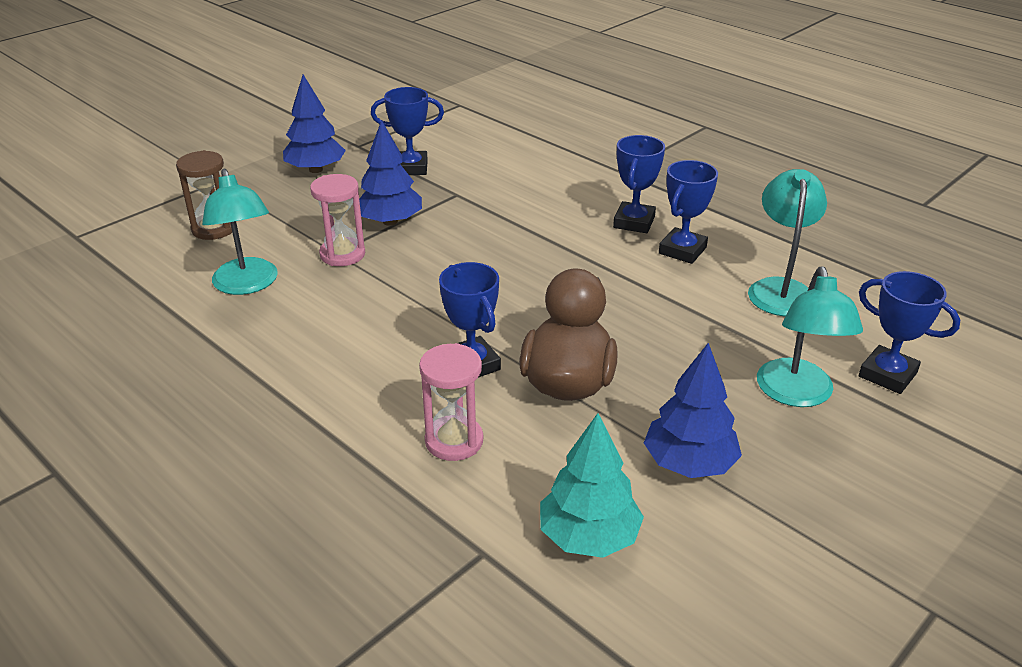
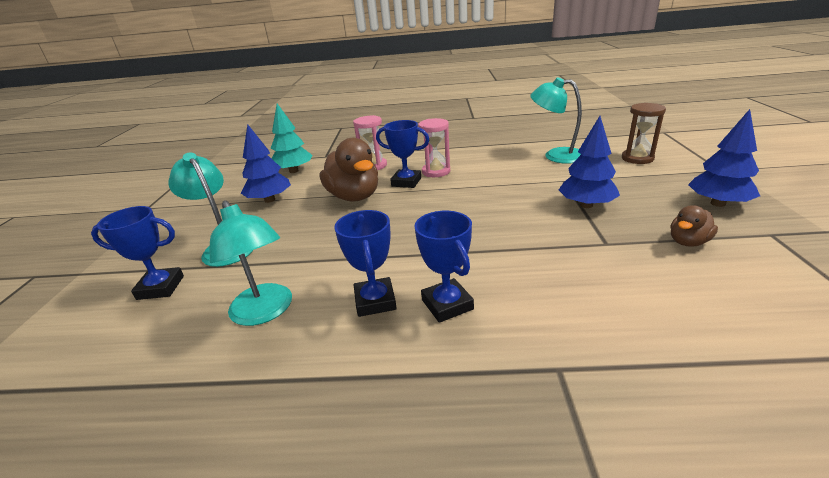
camera: 140 degrees right, 5 degrees down
(342, 254) = (558, 181): pink hourglass -> pink hourglass (436, 171)
(411, 168) = (688, 242): blue trophy -> brown duck

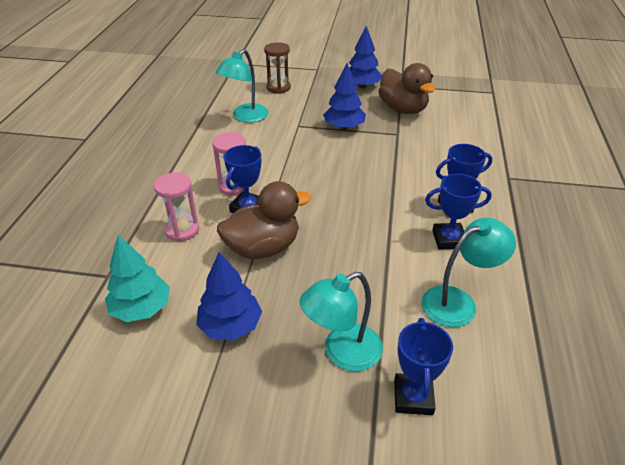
camera: 85 degrees left, 10 degrees up
(688, 242) = (403, 109): brown duck -> brown duck, size x1.95

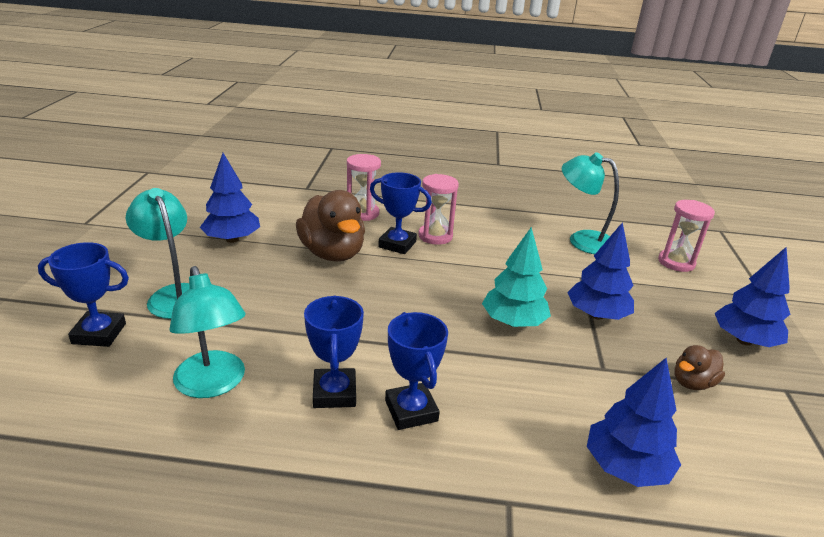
camera: 85 degrees right, 10 degrees down
(141, 309) = (265, 203): turquoise tree -> turquoise tree (513, 322)
(278, 88) = (676, 262): brown hourglass -> pink hourglass
(403, 109) = (692, 383): brown duck -> brown duck, size x0.51
(472, 140) = (626, 467): none -> blue tree

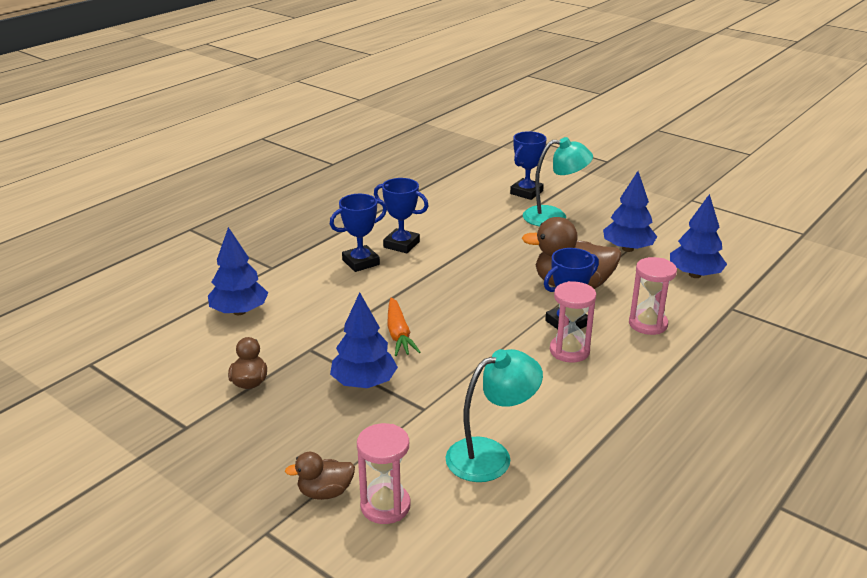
camera: 125 degrees right, 0 degrees up
(213, 384) = (446, 214): turquoise lamp -> none
(411, 411) = (361, 262): blue trophy -> blue trophy turned 45 degrees counterclockwise
(513, 322) = (398, 334): turquoise tree -> orange carrot
(706, 288) = (325, 492): none -> brown duck
(744, 340) = (245, 451): blue tree -> blue tree (695, 275)

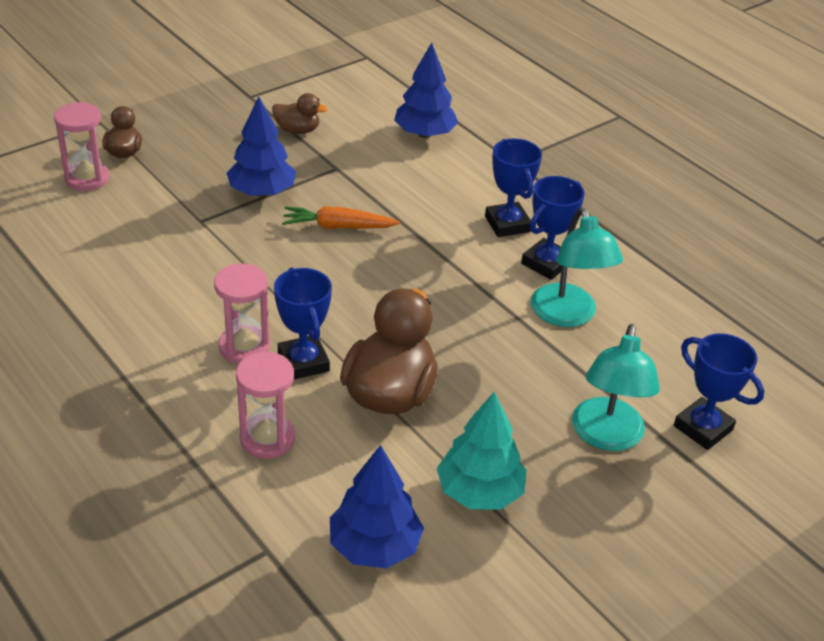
camera: 100 degrees right, 10 degrees up
(491, 455) = (108, 247): turquoise lamp -> turquoise lamp (568, 315)
(627, 249) = (479, 492): blue tree -> turquoise tree

